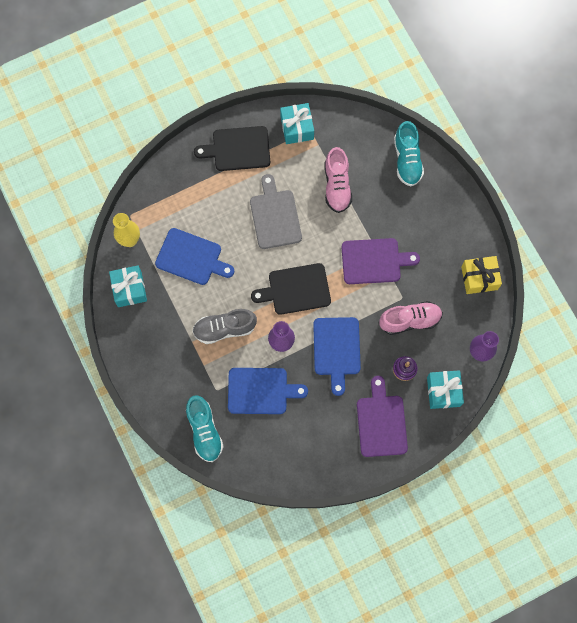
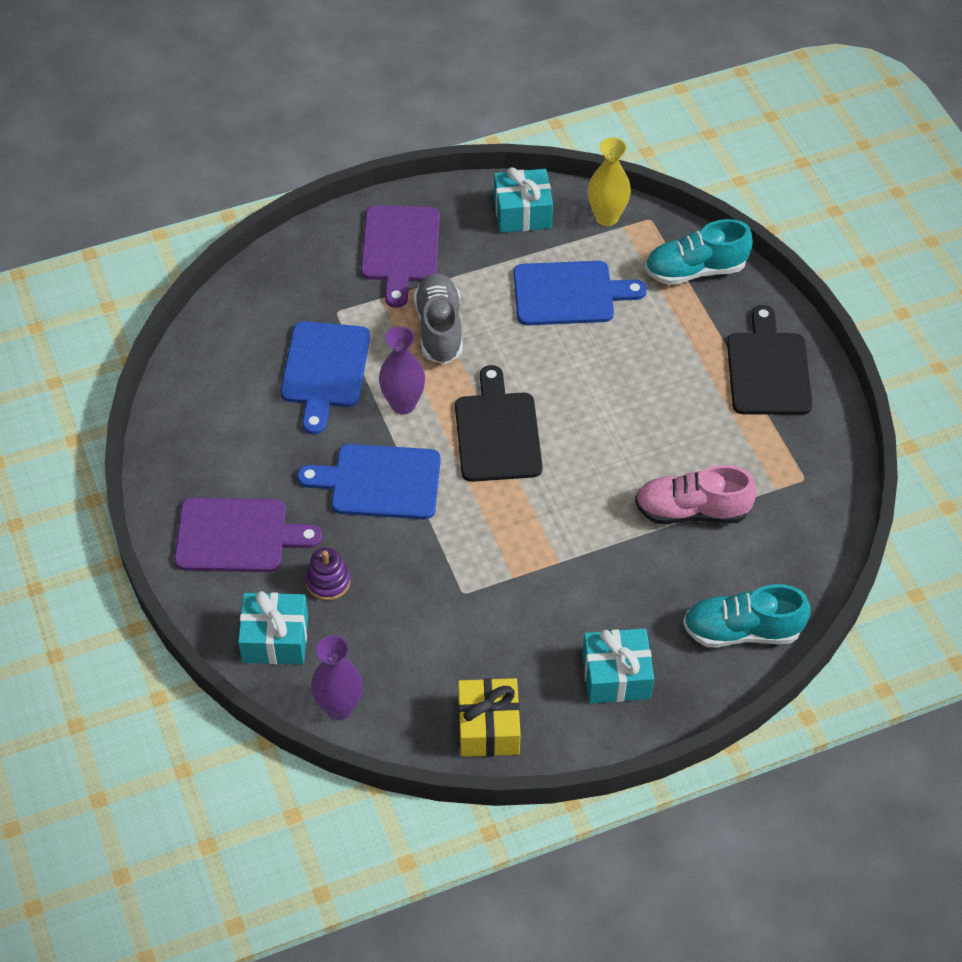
camera: 95 degrees right, 20 degrees down
(191, 257) = (569, 293): blue cutting board -> blue cutting board turned 120 degrees counterclockwise
(204, 431) = (271, 292): turquoise shoe -> turquoise shoe (695, 270)
(275, 216) = (637, 413): grey cutting board -> none
(297, 128) = (809, 459): turquoise gift -> turquoise gift (616, 676)
(374, 261) = (539, 555): purple cutting board -> purple cutting board (400, 249)
(410, 320) = (418, 600): pink shoe -> none

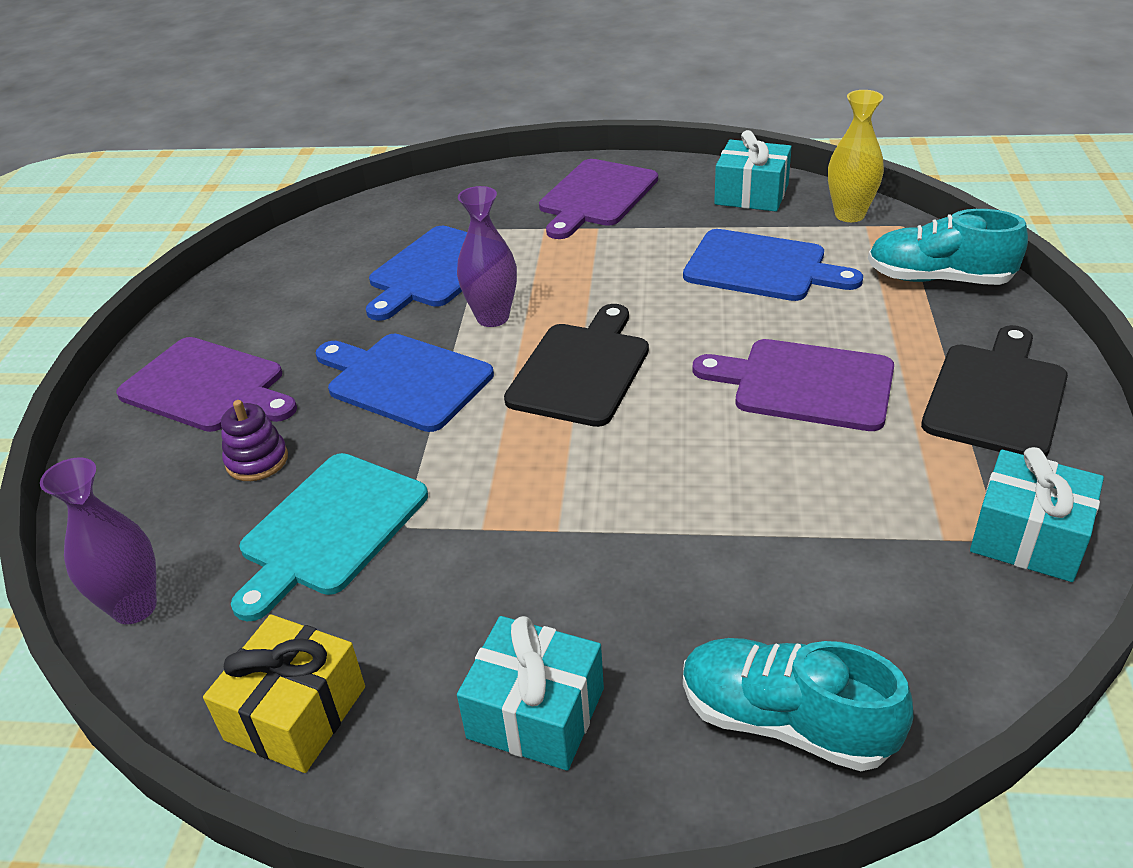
camera: 30 degrees right, 15 degrees down
(275, 639) = (142, 501): turquoise gift -> turquoise gift (1028, 537)
(418, 612) = (330, 529): none -> turquoise cutting board
(439, 329) = (586, 265): grey shoe -> none
(650, 397) = (805, 384): none -> purple cutting board
(691, 511) = (792, 527): pink shoe -> none

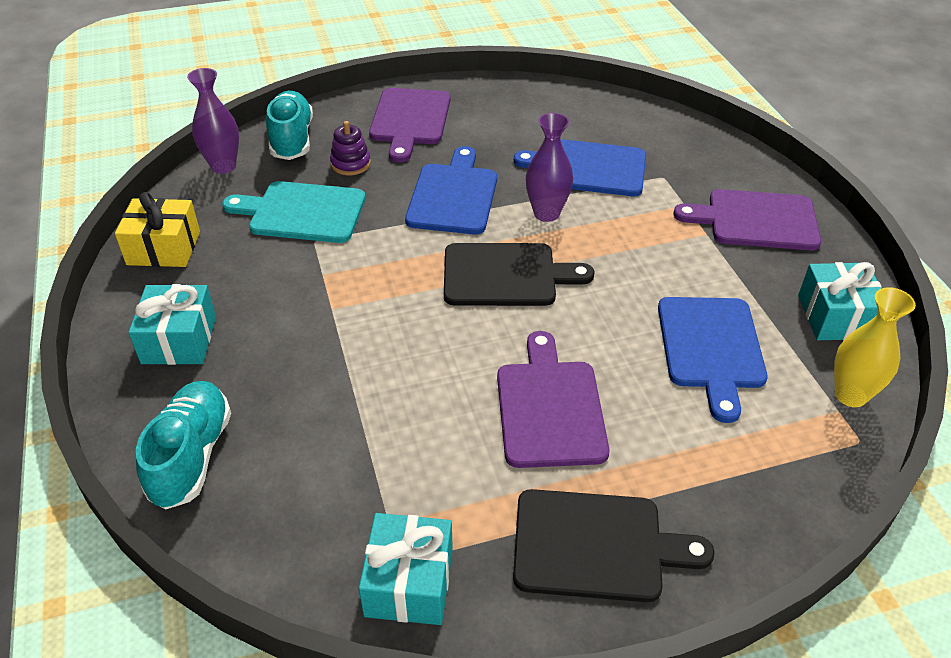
camera: 65 degrees right, 5 degrees up
(938, 279) = (773, 481): turquoise shoe -> turquoise shoe (292, 139)

